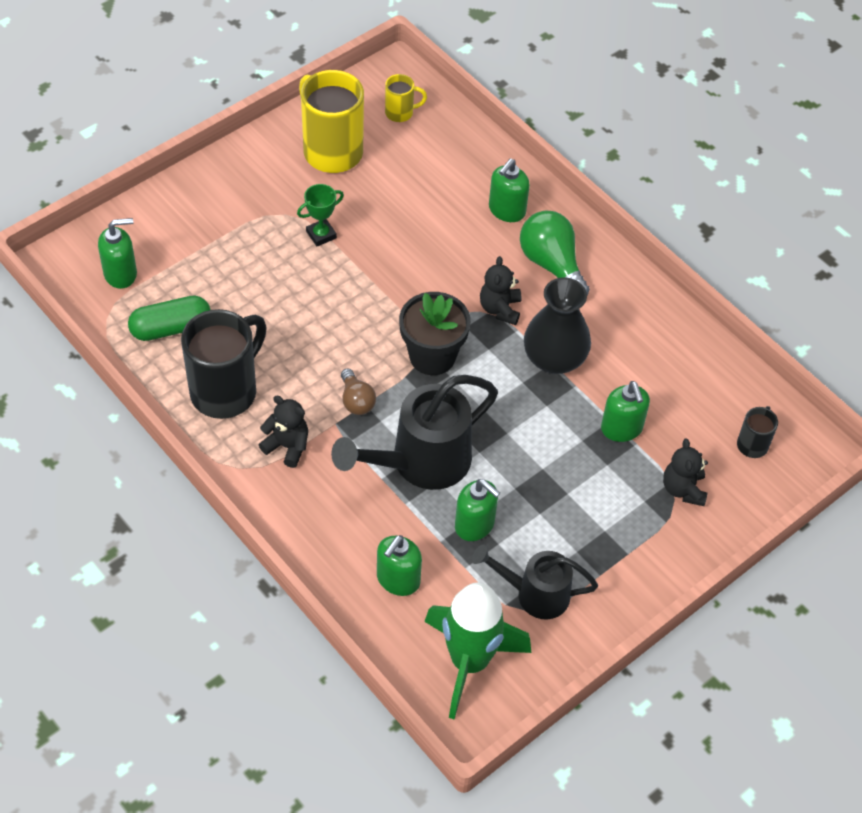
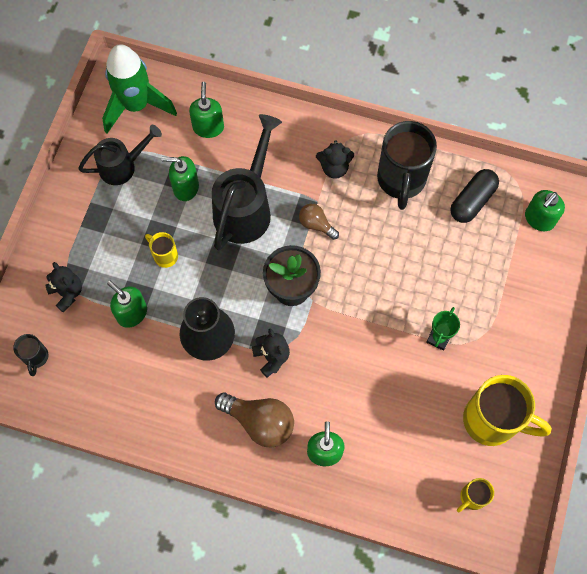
camera: 150 degrees right, 15 degrees up
(171, 328) = (472, 201): green capsule -> black capsule
(548, 465) = (165, 256): none -> yellow mug
(551, 265) = (260, 422): green light bulb -> brown light bulb

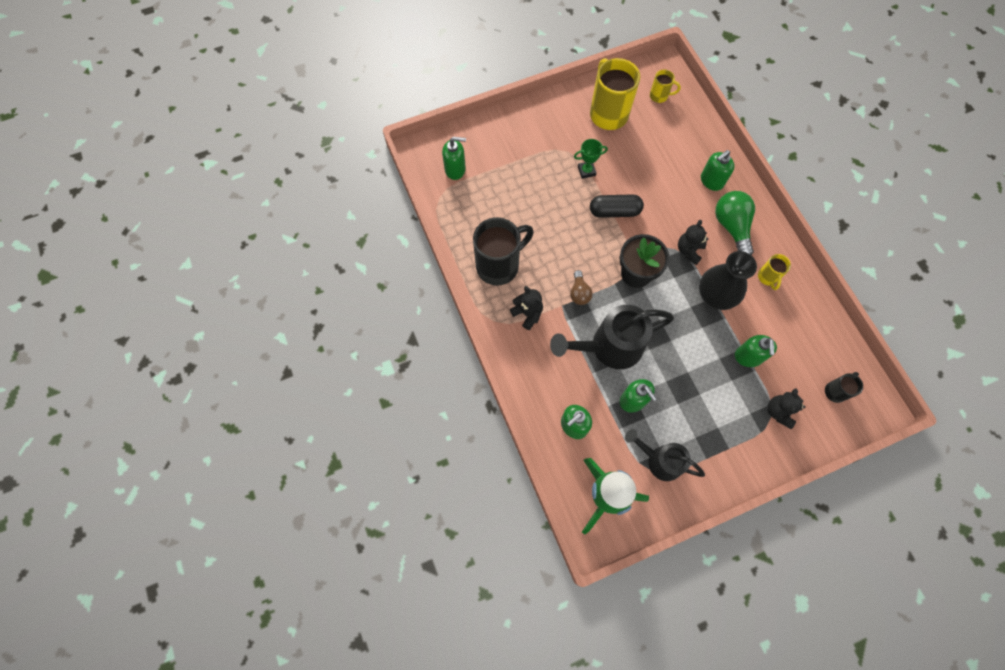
camera: 130 degrees left, 0 degrees up
(165, 256) = (692, 370): yellow mug -> yellow mug (767, 277)
(260, 422) = (731, 227): brown light bulb -> green light bulb
(472, 201) = (476, 214): black capsule -> black capsule (614, 211)

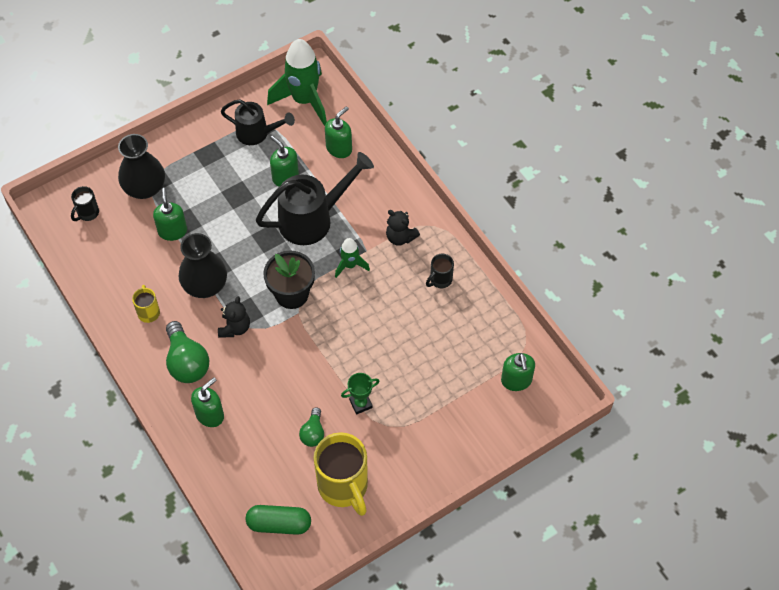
camera: 170 degrees right, 10 degrees down
(455, 169) = (516, 381): green soap dispenser -> green soap dispenser turned 90 degrees counterclockwise
(499, 265) = (440, 280): black mug -> black mug, size x0.48
(579, 293) = (350, 265): brown light bulb -> green rocket
(614, 211) = (322, 359): black capsule -> none
(628, 154) = (313, 433): none -> green light bulb
(659, 96) = (279, 524): yellow mug -> green capsule
(779, 411) = (144, 188): black teddy bear -> black vase

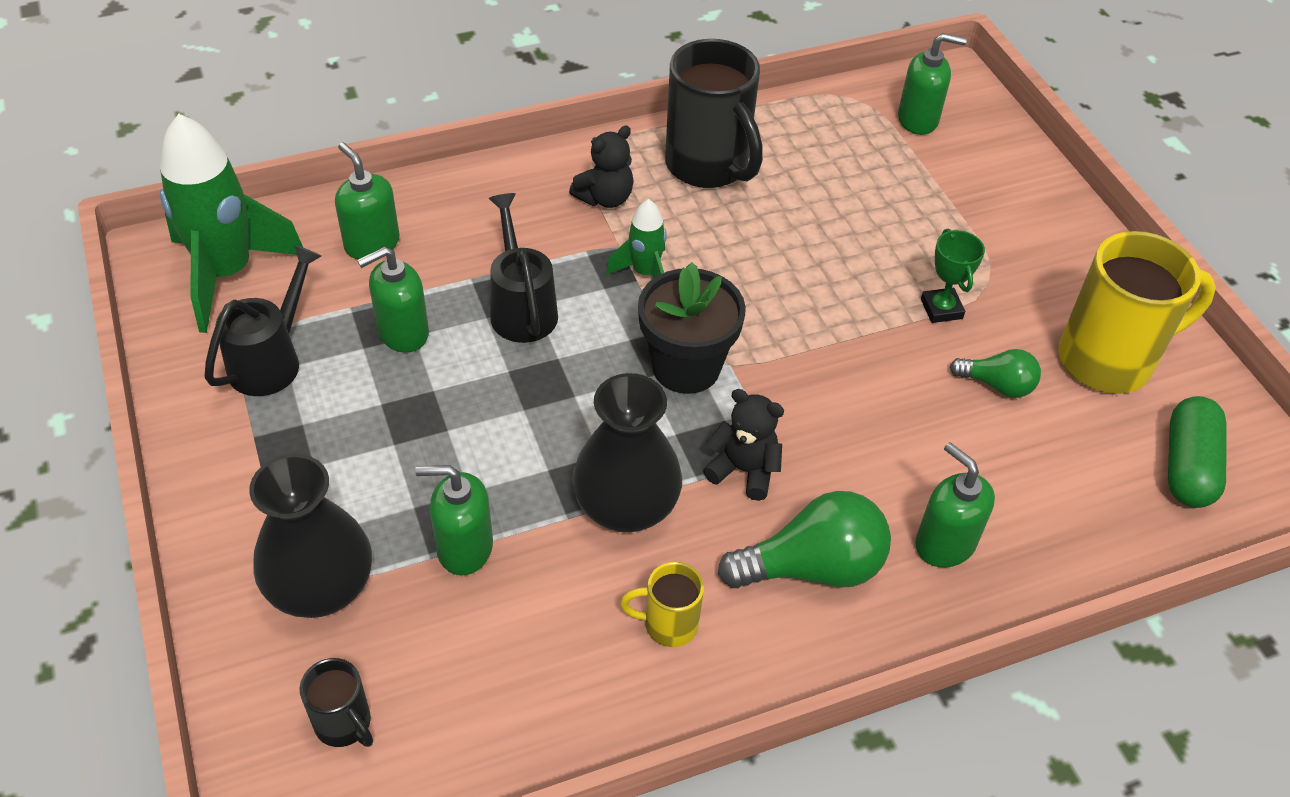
camera: 80 degrees left, 10 degrees down
(312, 219) = (521, 308): black watering can -> black watering can, size x0.63
(440, 280) = (709, 166): black mug -> black mug, size x2.09

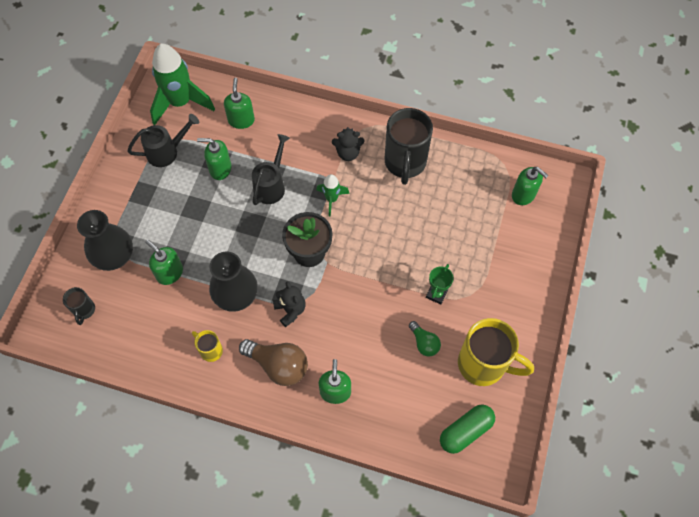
camera: 40 degrees right, 15 degrees up
(812, 567) = (278, 365): green light bulb -> brown light bulb

